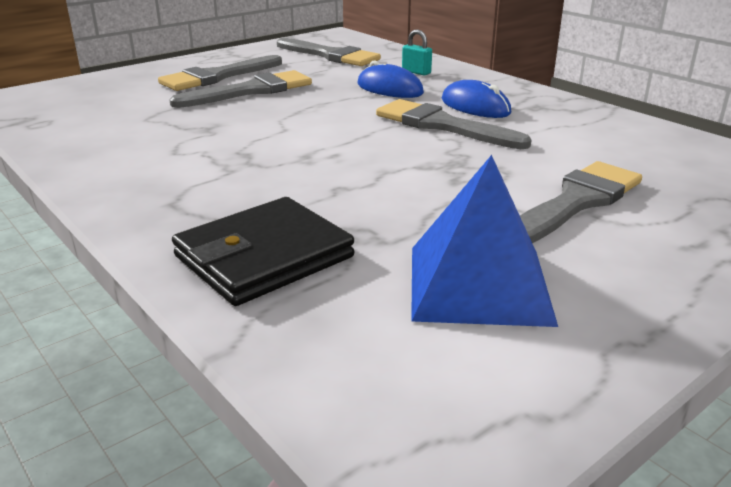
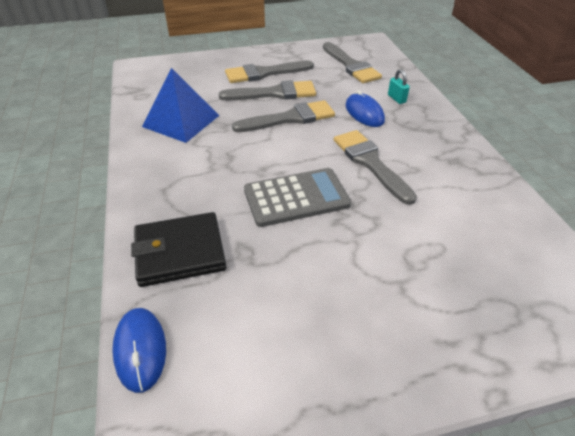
camera: 25 degrees right, 15 degrees up
(380, 171) = (296, 198): none -> grey calculator
(475, 106) = (409, 148): blue mouse -> blue mouse (140, 350)
(478, 284) = (277, 321): blue pyramid -> blue pyramid (181, 121)
(575, 202) = (398, 270): grey brush -> grey brush (290, 118)

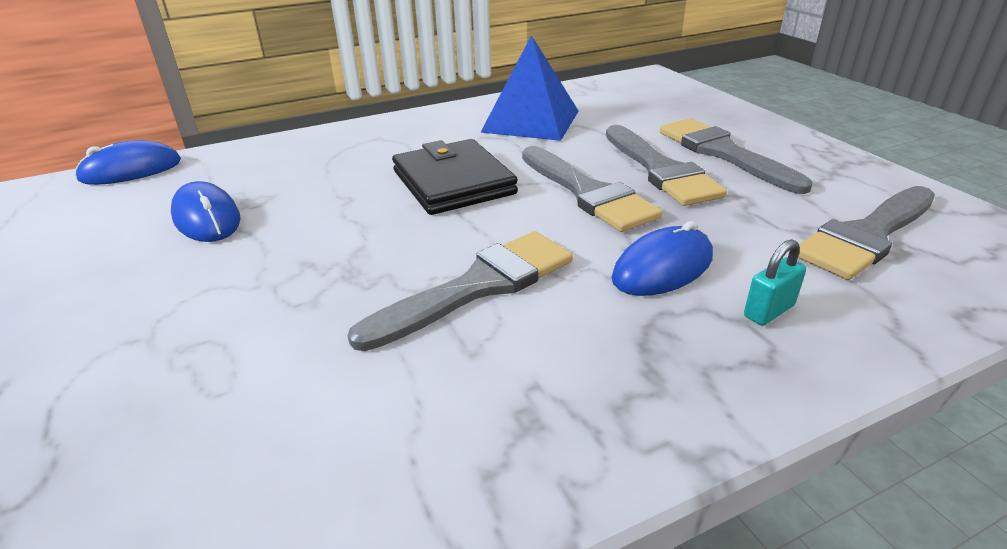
camera: 80 degrees right, 10 degrees down
(180, 252) = (263, 164): black wallet -> black wallet (453, 182)
(263, 276) = (207, 218): none -> blue mouse
(296, 198) = (365, 223): grey calculator -> none

